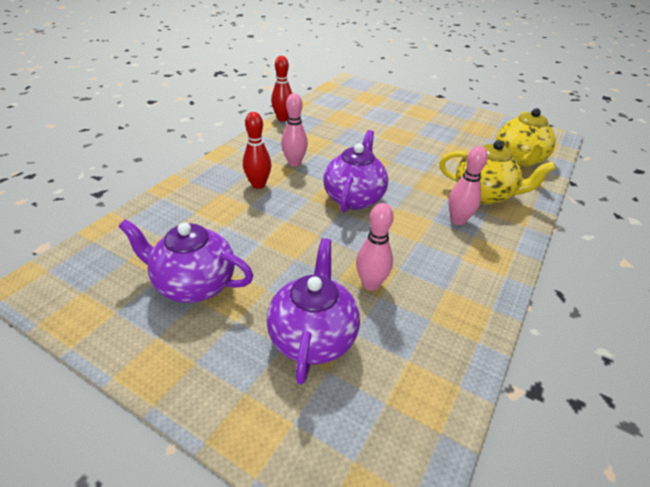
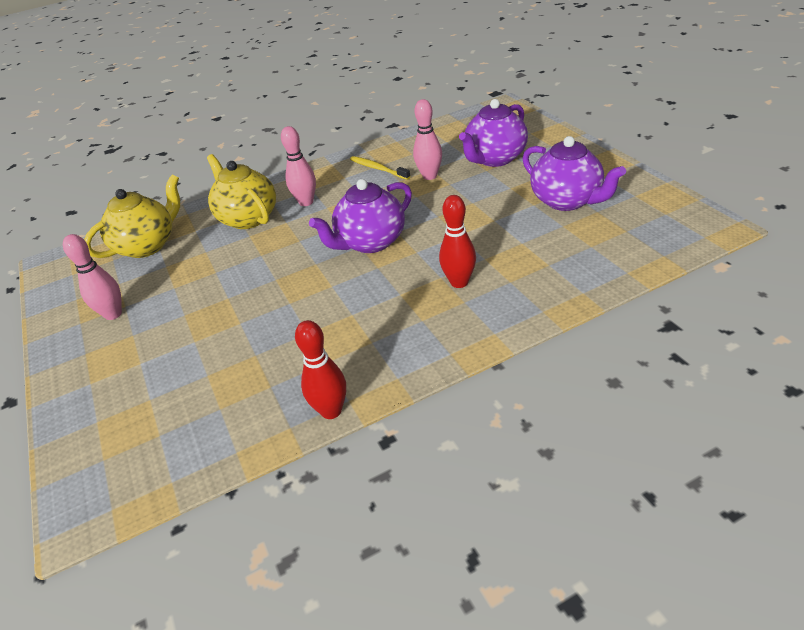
camera: 140 degrees left, 0 degrees up
(294, 163) = (392, 305): pink bowling pin -> pink bowling pin (113, 314)
(442, 281) = (378, 168): none -> yellow toothbrush

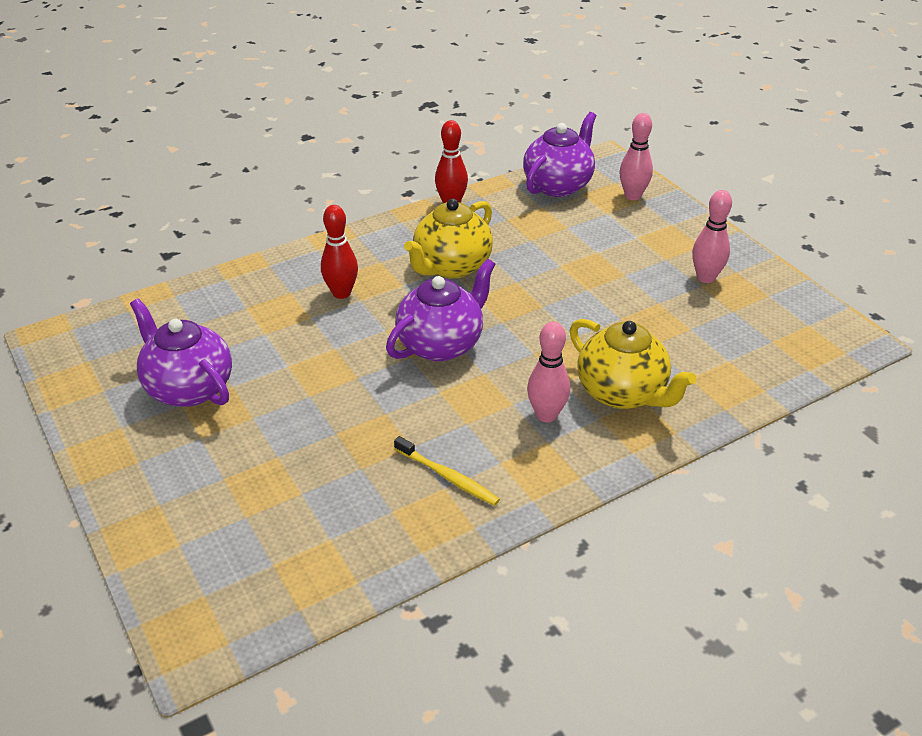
camera: 170 degrees right, 0 degrees up
(148, 245) = (740, 358): yellow teapot -> yellow teapot (451, 267)
(429, 176) = (364, 451): pink bowling pin -> pink bowling pin (632, 196)
(494, 159) = (258, 480): purple teapot -> purple teapot (558, 185)

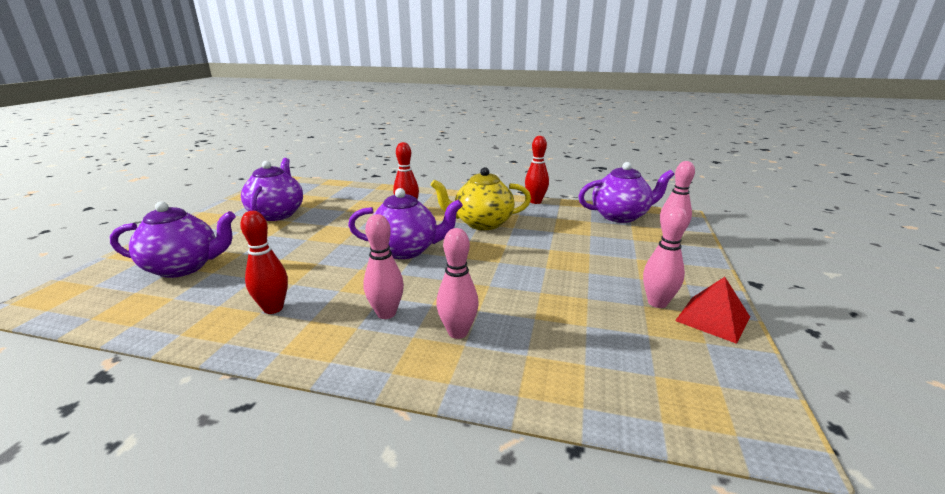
camera: 45 degrees right, 15 degrees down
(255, 511) = (184, 267): none -> purple teapot
(448, 477) = (273, 308): yellow toothbrush -> red bowling pin
(622, 393) = (458, 332): yellow teapot -> pink bowling pin
(751, 271) = (712, 318): none -> red pyramid

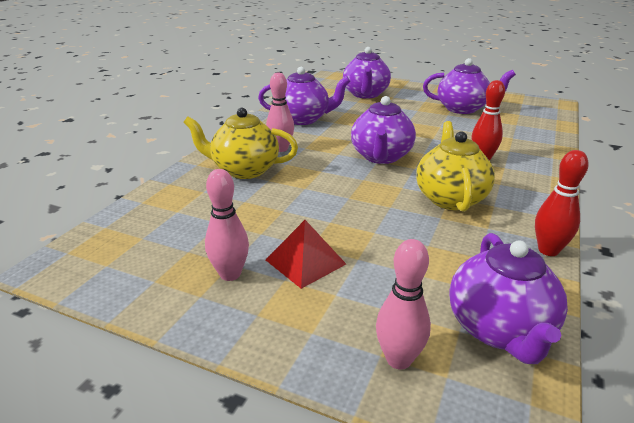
camera: 100 degrees right, 5 degrees up
(273, 308) = (303, 119): red bowling pin -> purple teapot
(458, 332) = (244, 170): pink bowling pin -> yellow teapot
(712, 318) = (182, 303): red pyramid -> red pyramid (305, 262)

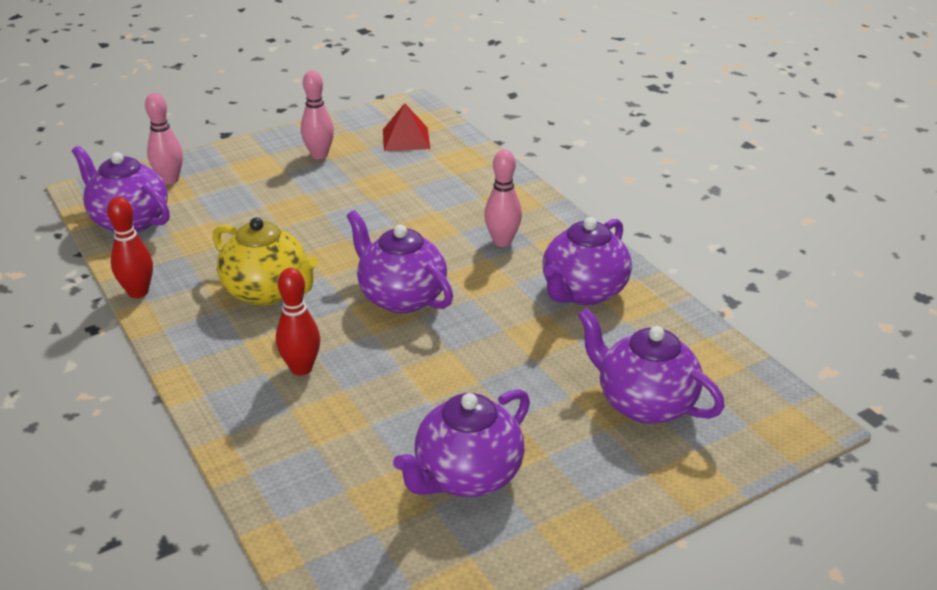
camera: 125 degrees right, 5 degrees up
(244, 170) = (473, 204): yellow teapot -> none
(305, 262) = (291, 184): red pyramid -> red pyramid (406, 139)

